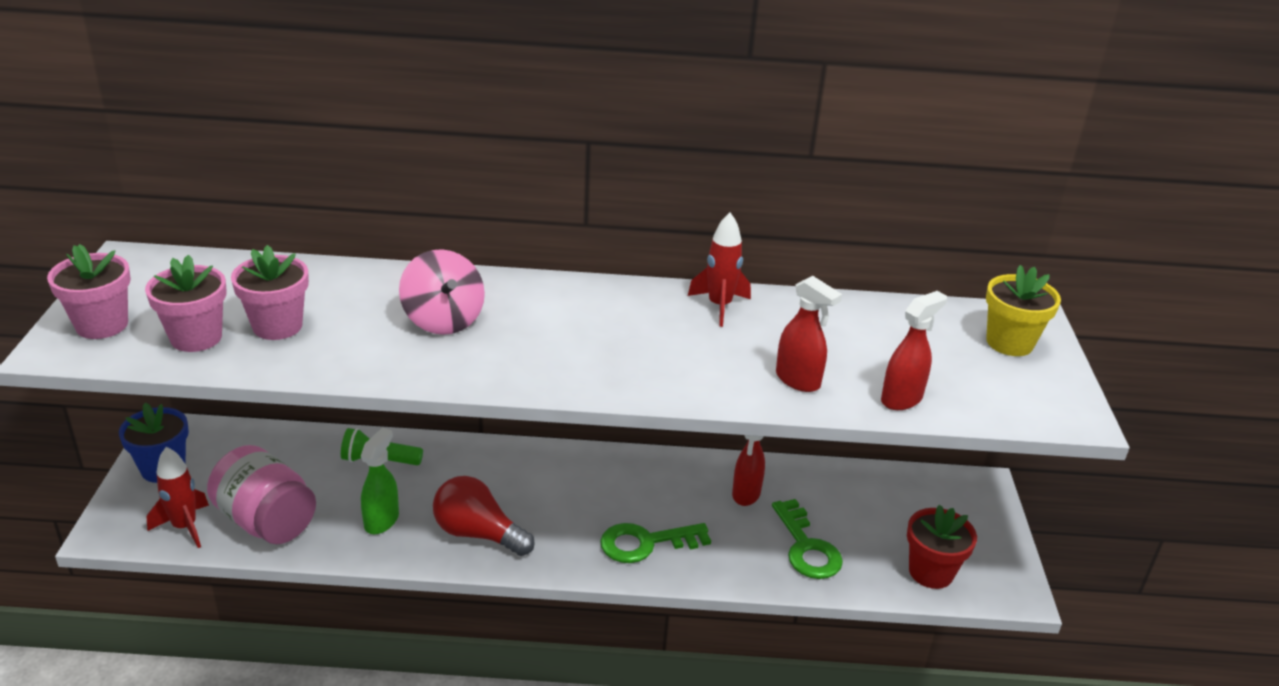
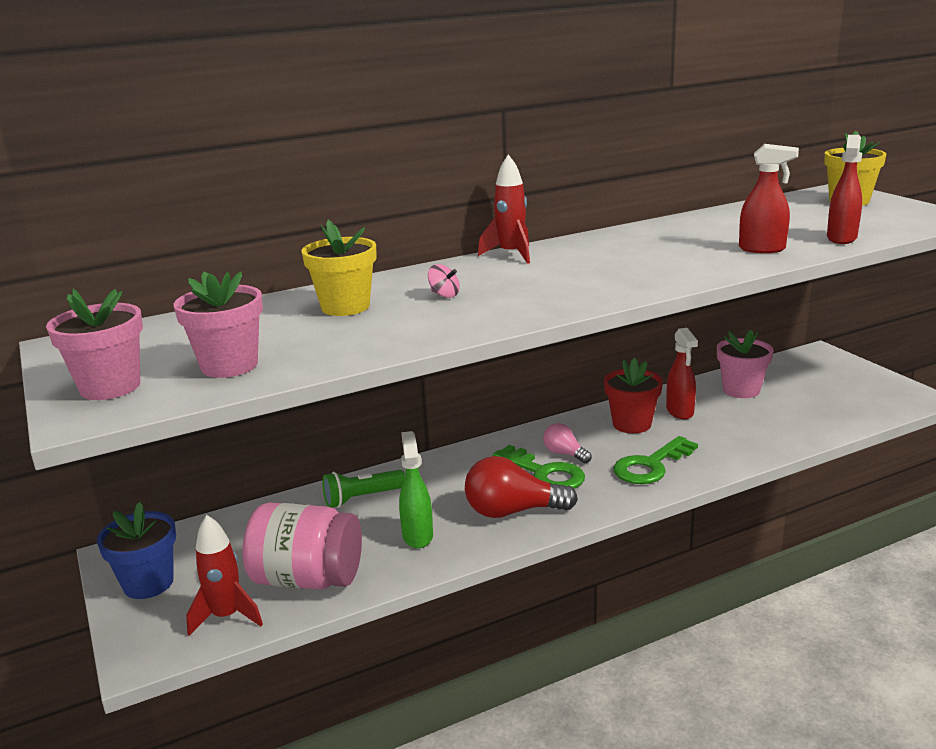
camera: 25 degrees left, 10 degrees down
(277, 326) = (299, 338): pink flower pot -> pink flower pot (741, 390)
(353, 301) = (345, 307): none -> yellow flower pot
(443, 320) = (444, 295): pink spinning top -> pink spinning top, size x0.44
(587, 493) = (564, 454): none -> pink light bulb
(719, 306) = (639, 234): red rocket -> red rocket (511, 254)
(806, 547) = (762, 425): green key -> green key (544, 473)
(931, 572) = (857, 407): red flower pot -> red flower pot (632, 424)

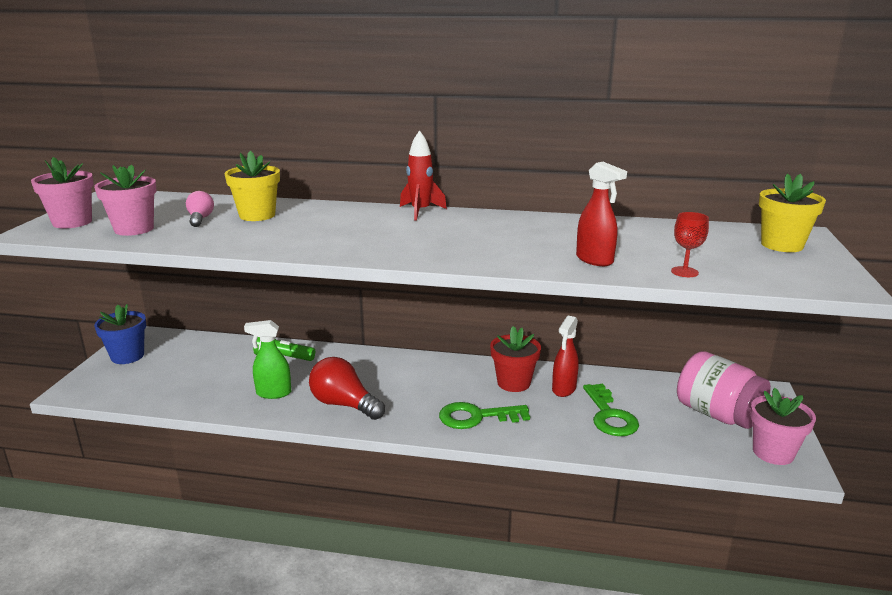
camera: 35 degrees right, 0 degrees up
(227, 616) = (128, 390): red rocket -> none
(307, 579) = (188, 390): pink jar -> pink jar (717, 414)
(417, 536) = (273, 393): green spray bottle -> green spray bottle turned 120 degrees counterclockwise
(444, 295) = (319, 225): pink spinning top -> none
(544, 473) = (402, 390): green key -> green key (609, 415)
(564, 454) = (435, 383): pink light bulb -> pink light bulb (200, 219)
(741, 390) = (641, 393): pink flower pot -> pink flower pot (773, 452)
(841, 238) = (684, 272): red spray bottle -> red goblet

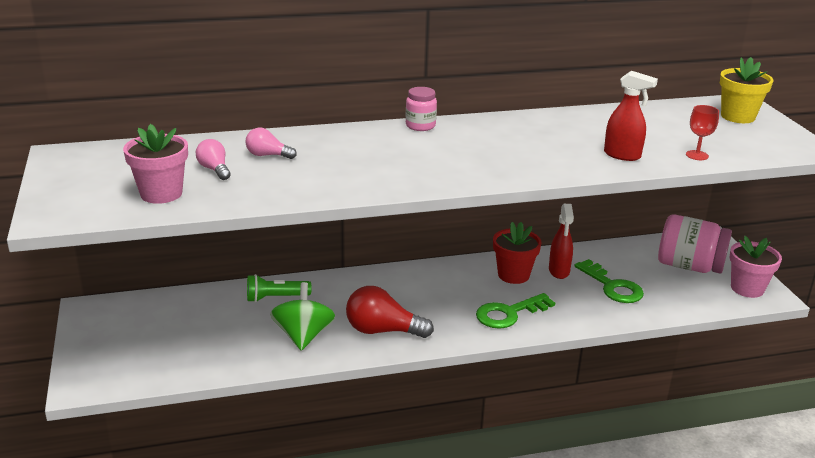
camera: 25 degrees left, 5 degrees up
(72, 222) = (75, 197): pink flower pot -> none
(127, 356) = (101, 334): blue flower pot -> none
(257, 215) = (268, 155): yellow flower pot -> pink light bulb
(273, 393) = (303, 336): green spray bottle -> green spinning top
(420, 211) = (420, 126): red rocket -> pink jar

